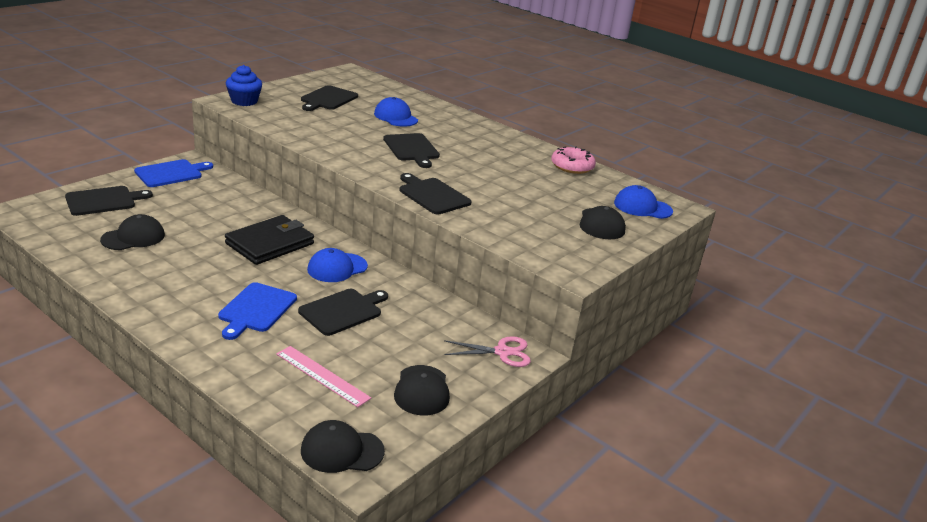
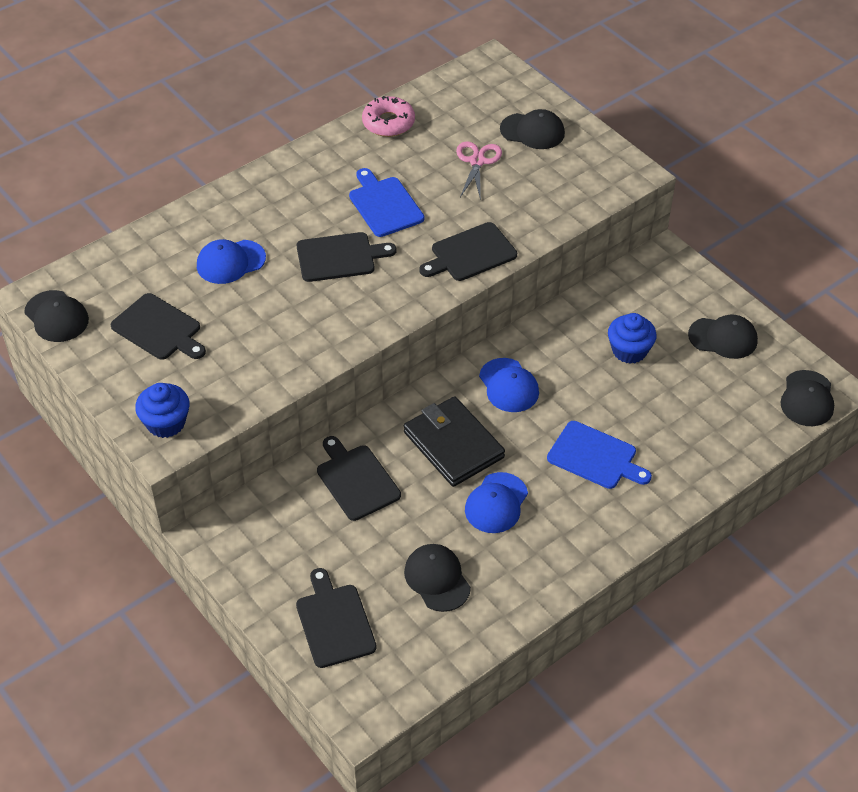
camera: 75 degrees left, 20 degrees up
(171, 173) = (249, 554): blue cutting board -> blue cutting board (384, 205)
(322, 376) = (706, 407): pink ruler -> none
(334, 76) = (56, 316): none -> black cap
(343, 311) = (596, 385): black cutting board -> black cutting board (356, 480)
(391, 330) = (629, 350): none -> blue cupcake
(502, 352) = (661, 273): pink scissors -> pink scissors (477, 161)
(642, 207) = (492, 91): blue cap -> blue cap (496, 503)

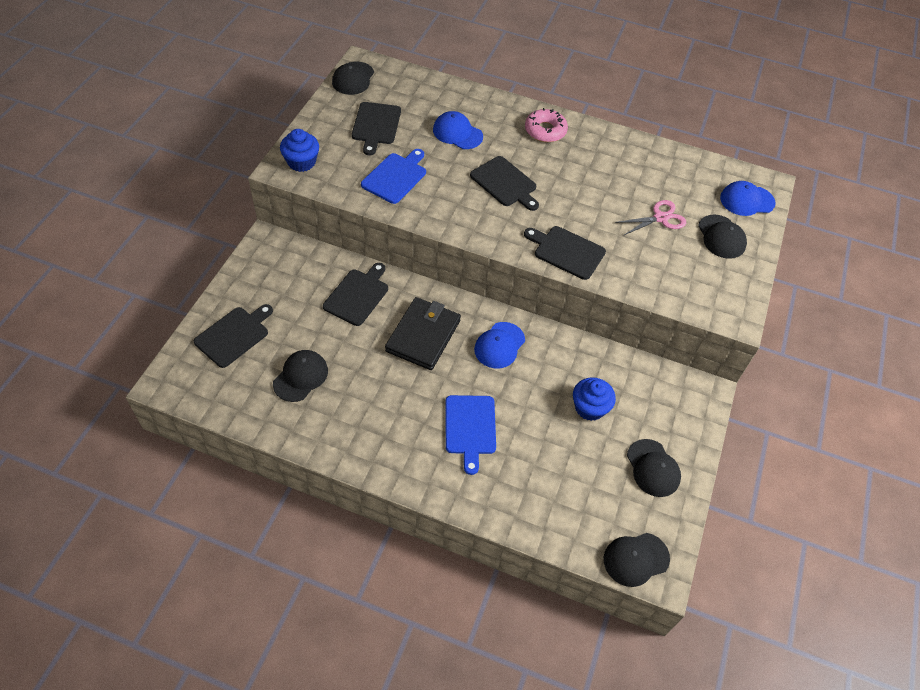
camera: 55 degrees right, 5 degrees up
(384, 205) = (573, 186): blue cutting board -> blue cutting board (396, 177)
(388, 123) = (652, 155): pink donut -> pink donut (545, 131)
(496, 503) = (387, 383): blue cap -> blue cap (747, 200)

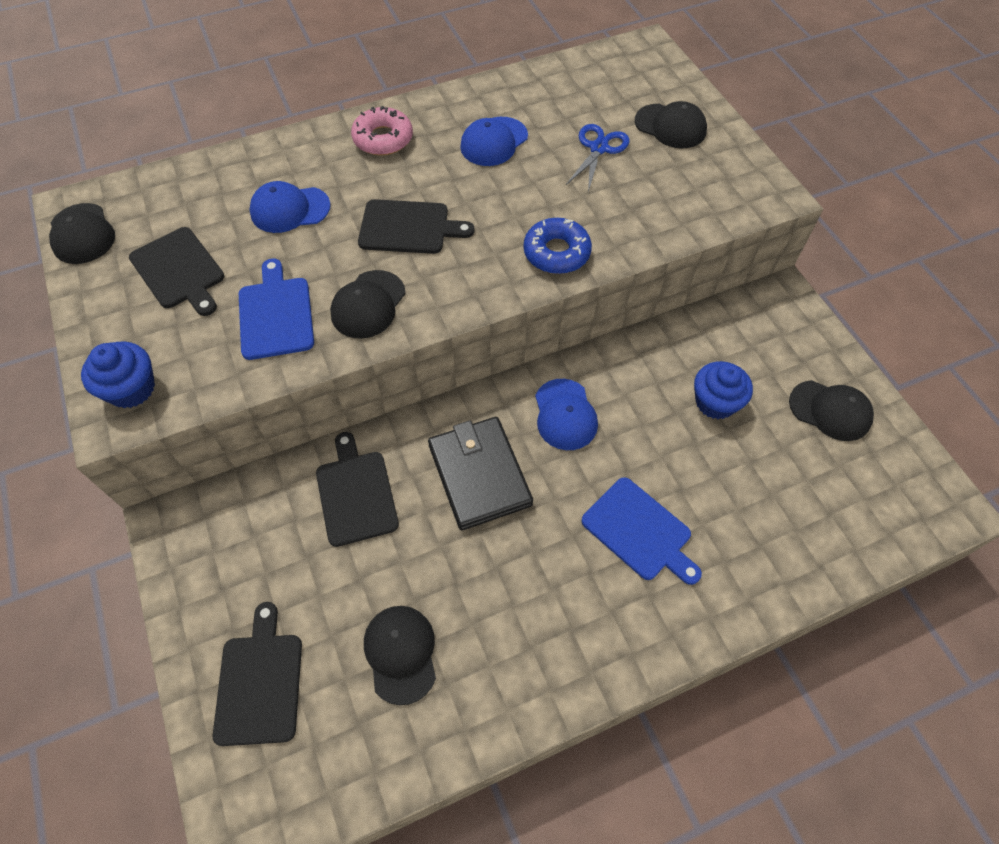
camera: 40 degrees left, 5 degrees up
(566, 251) = (556, 253): black cutting board -> blue donut
(636, 559) = (919, 514): black cap -> black cap (368, 304)
(660, 218) = (599, 148): pink scissors -> blue scissors
(747, 200) = (648, 75): blue cap -> blue cap (494, 142)

